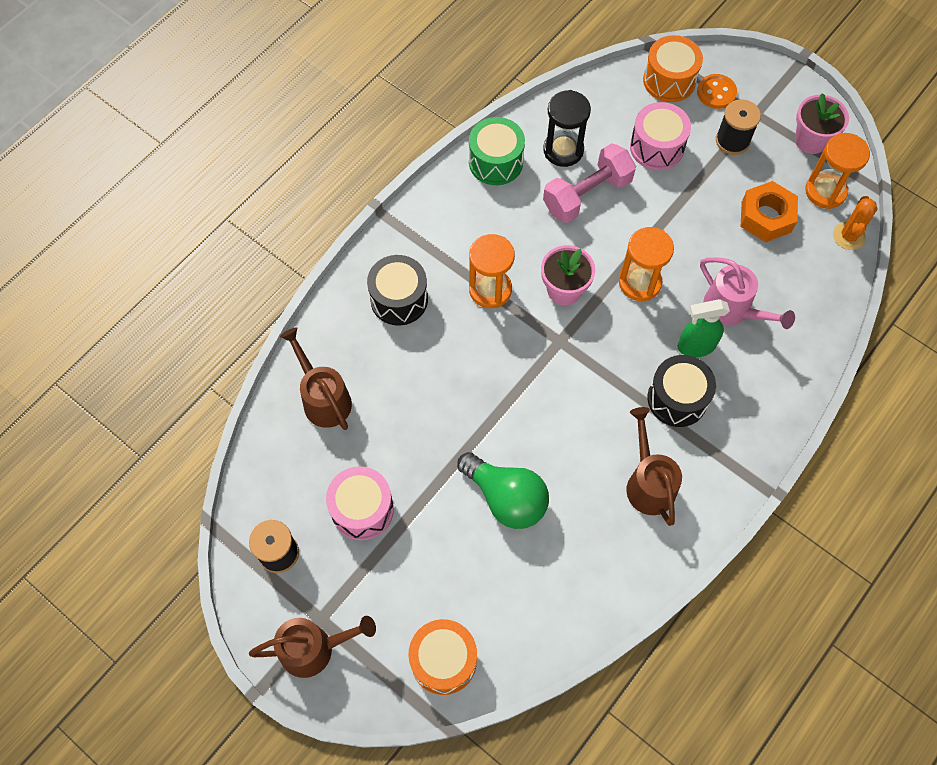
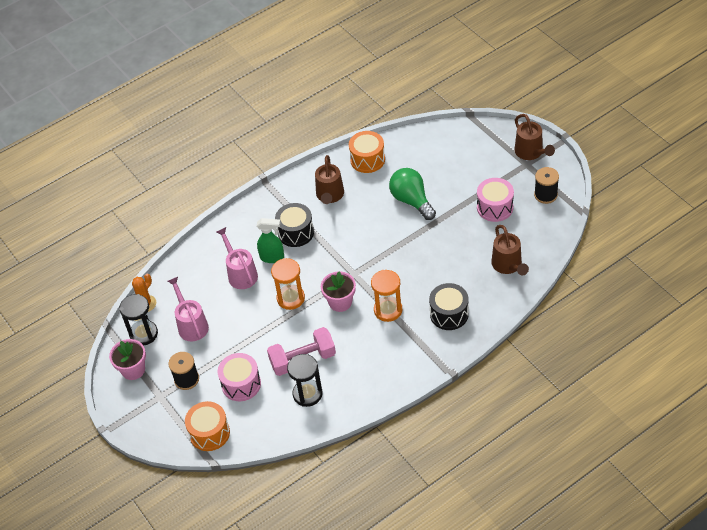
camera: 160 degrees left, 15 degrees down
(315, 648) = (531, 153): brown watering can -> brown watering can turned 120 degrees counterclockwise
(443, 660) = (464, 139): orange drum -> orange drum (367, 159)
(496, 162) = (358, 394): green drum -> none
(716, 92) = (180, 417): orange button -> none
(766, 217) = (191, 324): orange nut -> pink watering can
(825, 191) = (144, 334): orange hourglass -> black hourglass

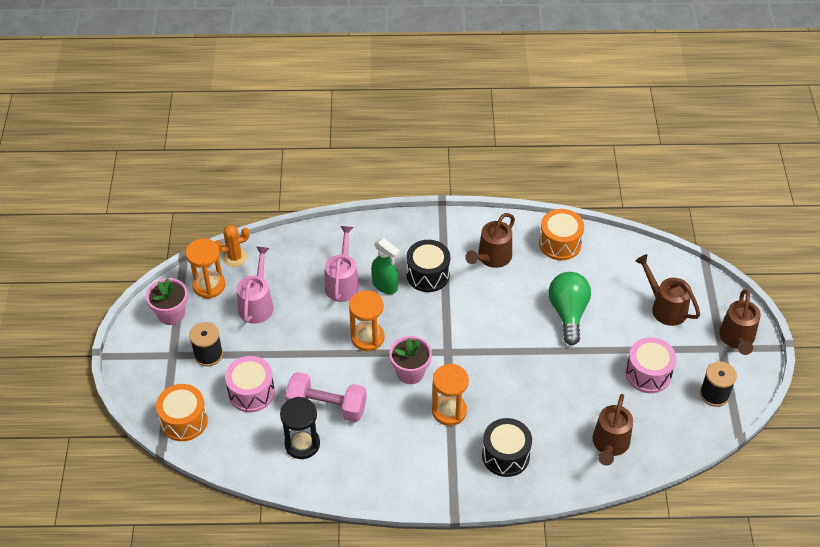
camera: 30 degrees right, 0 degrees up
(144, 334) = (209, 285): black hourglass -> orange hourglass
(470, 160) = (664, 307): none -> brown watering can

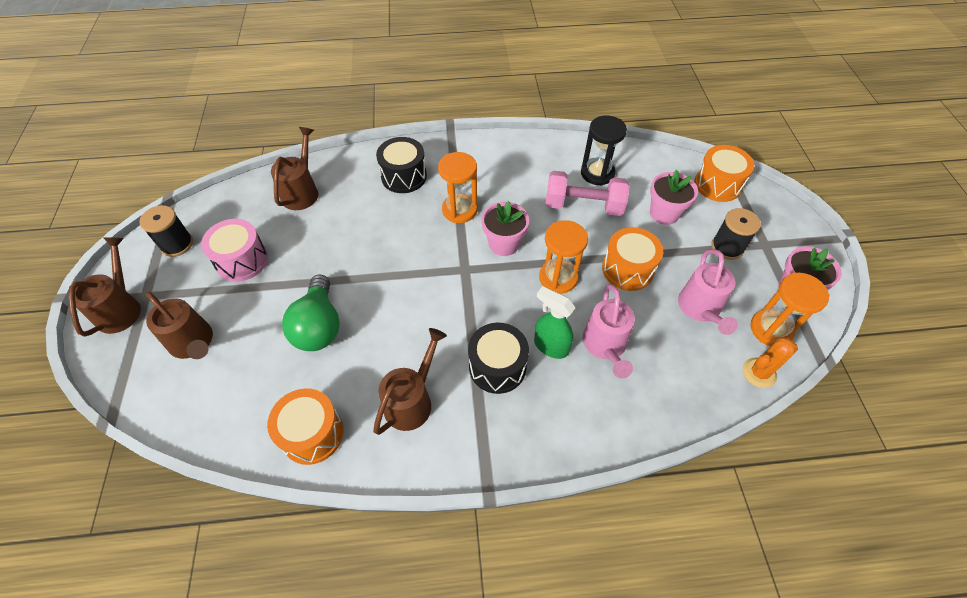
camera: 175 degrees right, 5 degrees up
(251, 392) = (664, 213): pink drum -> pink flower pot
(305, 341) = (627, 269): none -> orange drum

